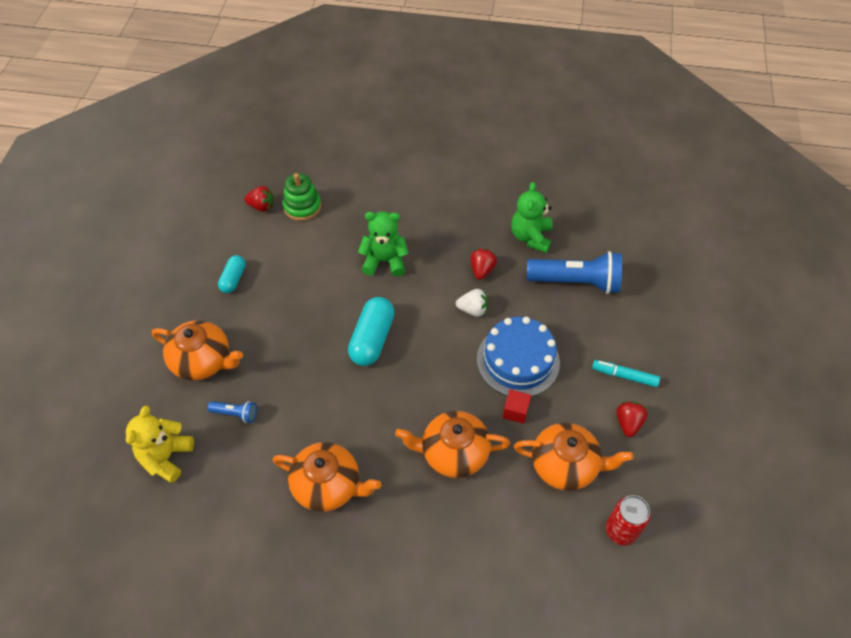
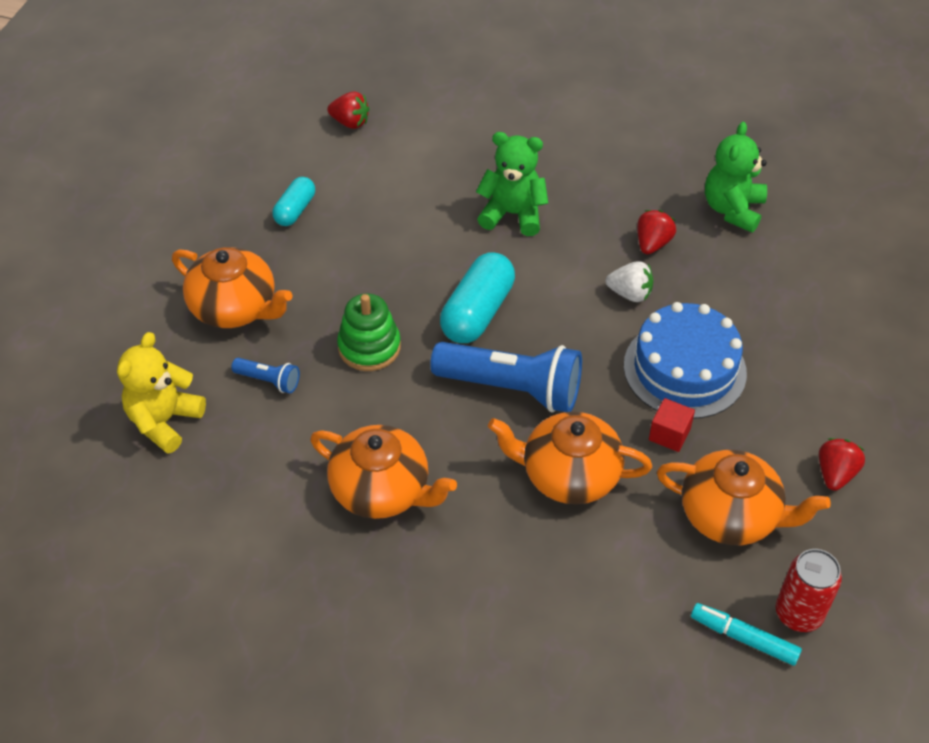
camera: 10 degrees right, 5 degrees down
(302, 206) = (407, 129): green stacking toy -> green stacking toy (369, 347)
(576, 282) = (790, 277): blue flashlight -> blue flashlight (512, 388)
(625, 376) = (841, 411): turquoise marker -> turquoise marker (744, 638)

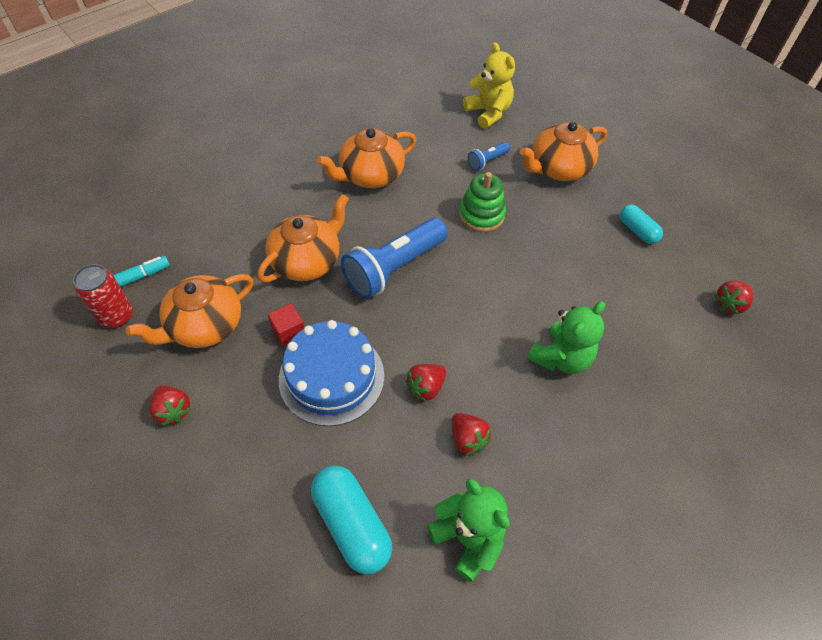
camera: 120 degrees right, 5 degrees up
(477, 312) = (472, 283): turquoise capsule -> turquoise capsule (351, 524)
(630, 293) = (426, 387): white strawberry -> red strawberry

